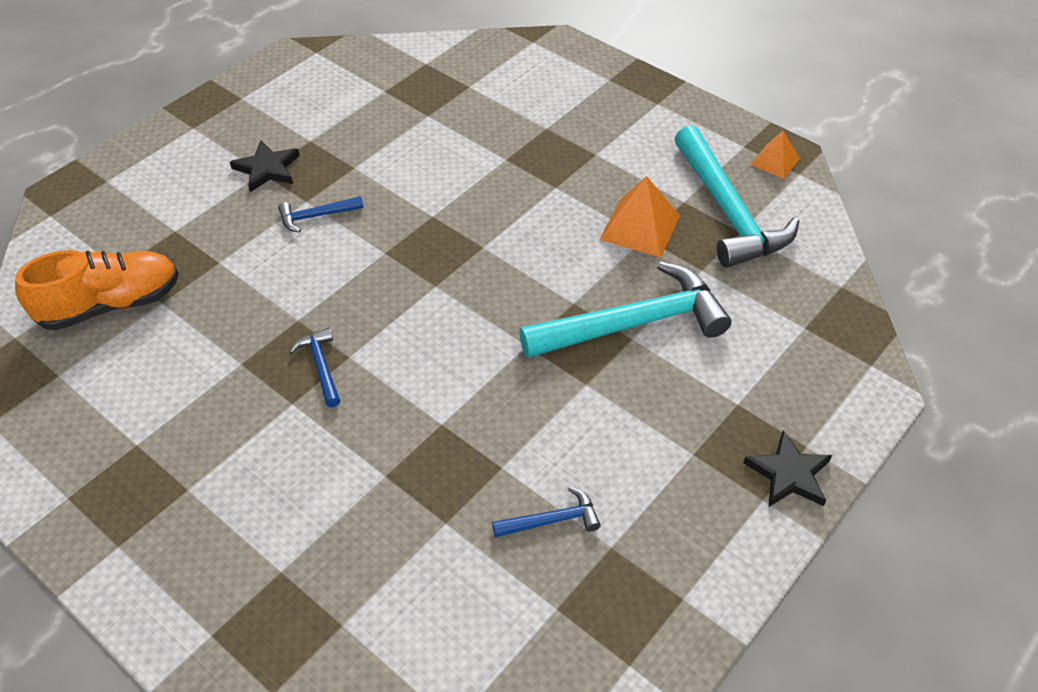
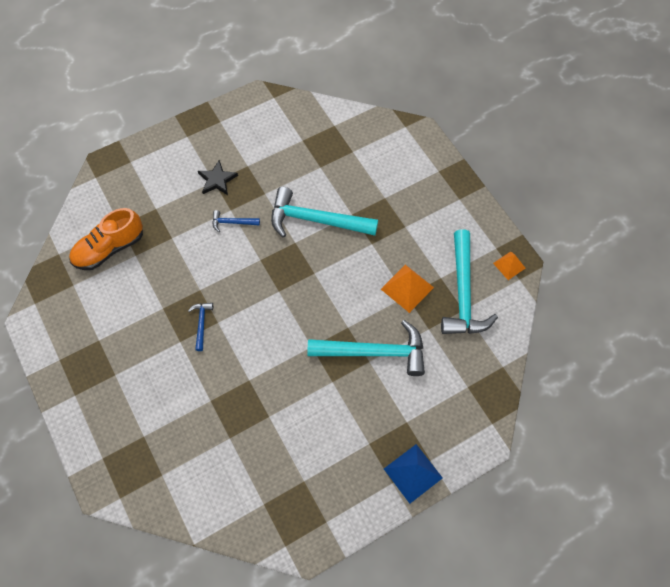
camera: 20 degrees right, 15 degrees up
(110, 305) = (109, 248): orange shoe -> orange shoe turned 150 degrees clockwise
(453, 180) = (316, 220): none -> turquoise hammer
(551, 520) = (281, 455): blue hammer -> none
(789, 474) = (413, 473): black star -> blue pyramid

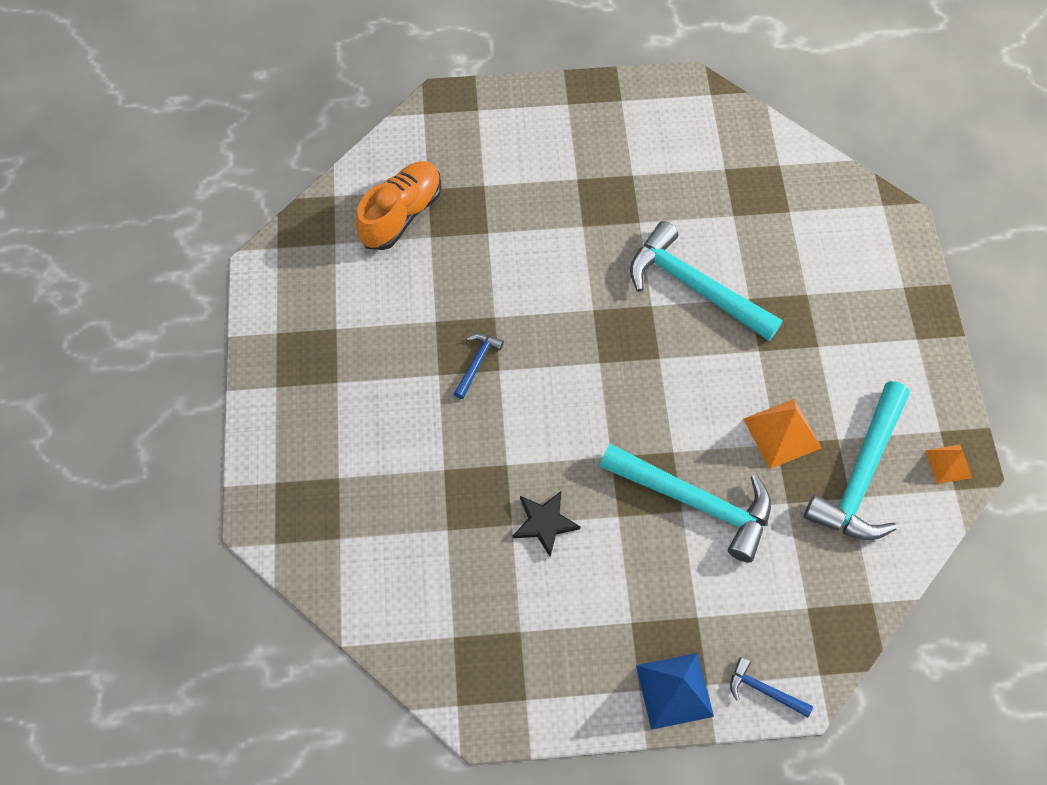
camera: 25 degrees right, 0 degrees up
(109, 248) = (401, 214): orange shoe -> orange shoe turned 135 degrees clockwise
(217, 180) = (582, 178): black star -> black star (544, 523)
(232, 222) = (578, 244): blue hammer -> blue hammer (764, 690)

